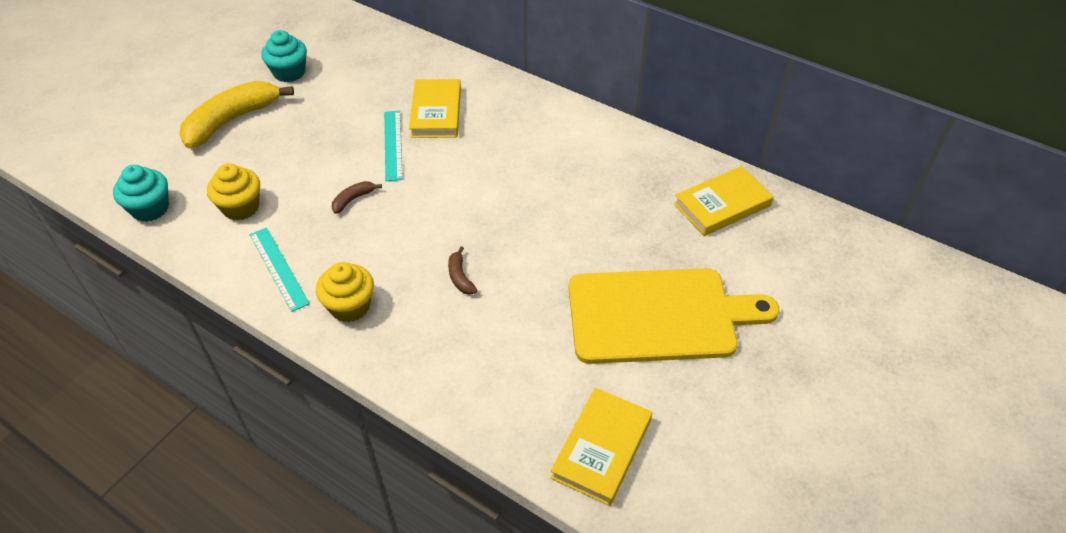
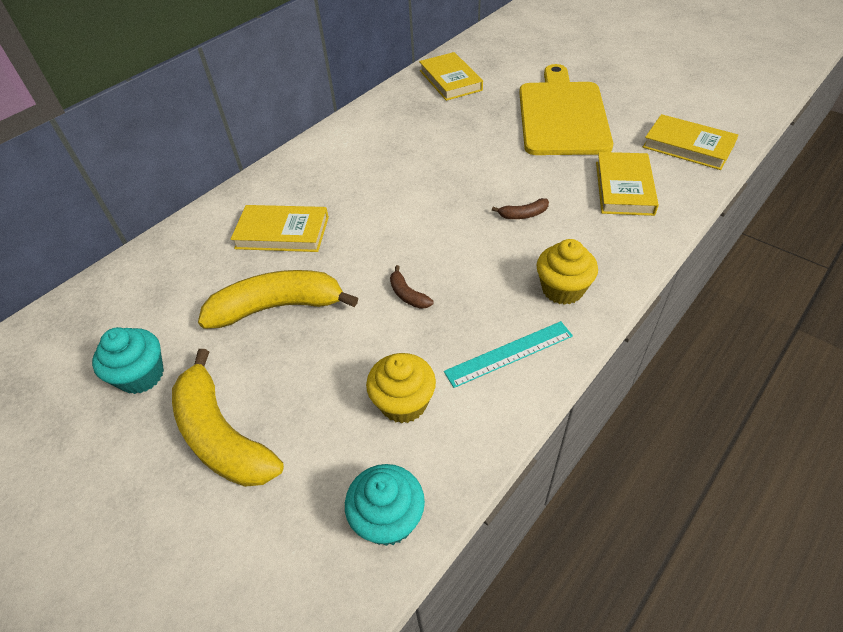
camera: 80 degrees left, 0 degrees up
(347, 125) = (278, 307): none -> yellow banana
(393, 145) = (325, 265): turquoise ruler -> none
(509, 369) = (624, 188): none -> yellow book

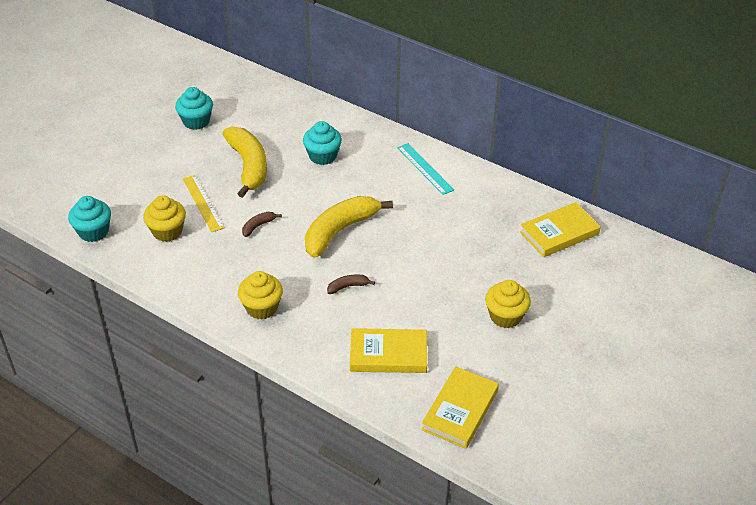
camera: 80 degrees right, 5 degrees down
(222, 435) = (152, 161): yellow banana -> yellow banana (340, 231)
(282, 232) = (323, 156): yellow book -> turquoise cupcake
(346, 359) = (203, 203): none -> yellow ruler
(509, 353) = (202, 278): turquoise ruler -> turquoise ruler (425, 168)
(523, 214) = (348, 286): brown banana -> brown banana turned 90 degrees clockwise
(562, 115) = (505, 316): yellow cutting board -> yellow cupcake

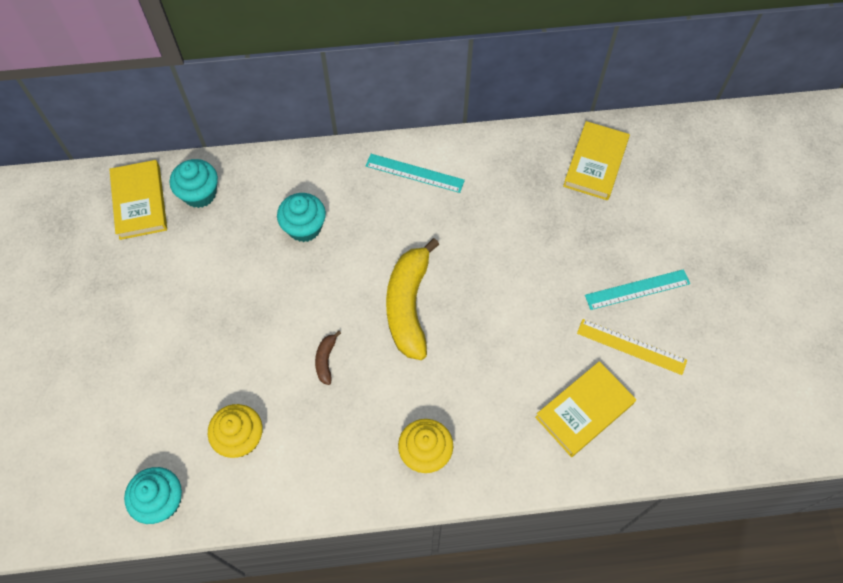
camera: 40 degrees left, 20 degrees up
(196, 121) = (127, 277): turquoise cupcake -> turquoise cupcake (200, 194)
(203, 203) = (241, 374): yellow ruler -> yellow ruler (631, 347)
(248, 166) = (242, 294): yellow banana -> none
(348, 286) = (478, 364): brown banana -> none
(460, 410) = (695, 419): yellow book -> yellow book (140, 202)
(505, 316) = (637, 289): yellow cupcake -> turquoise ruler

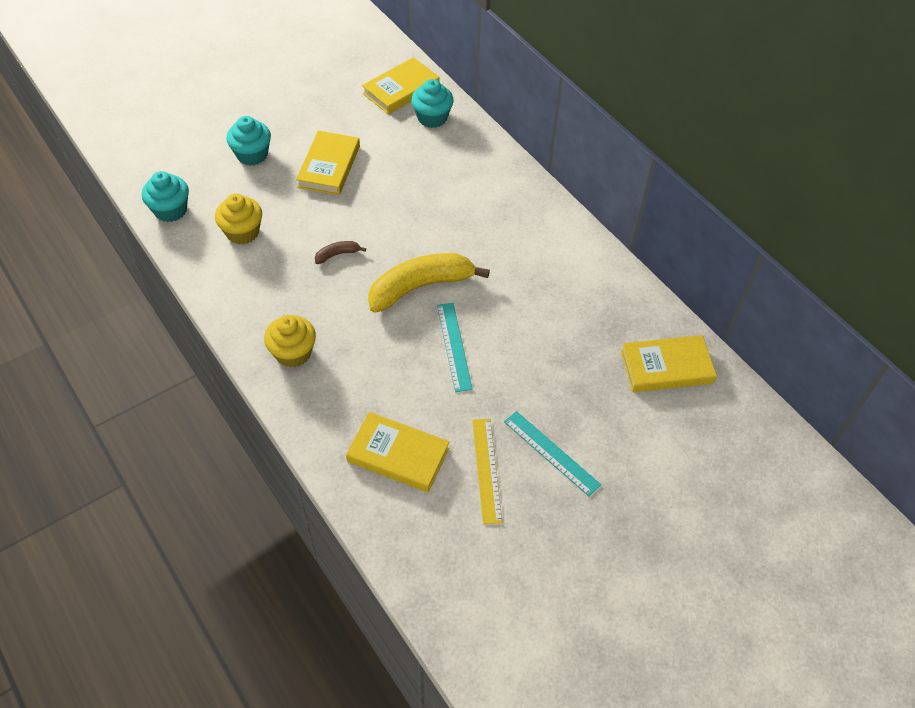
camera: 60 degrees right, 10 degrees down
(203, 316) = (329, 166): none -> yellow book
(304, 227) = (447, 191): turquoise cupcake -> turquoise cupcake (252, 155)
(414, 173) = (551, 238): turquoise ruler -> turquoise ruler (454, 346)

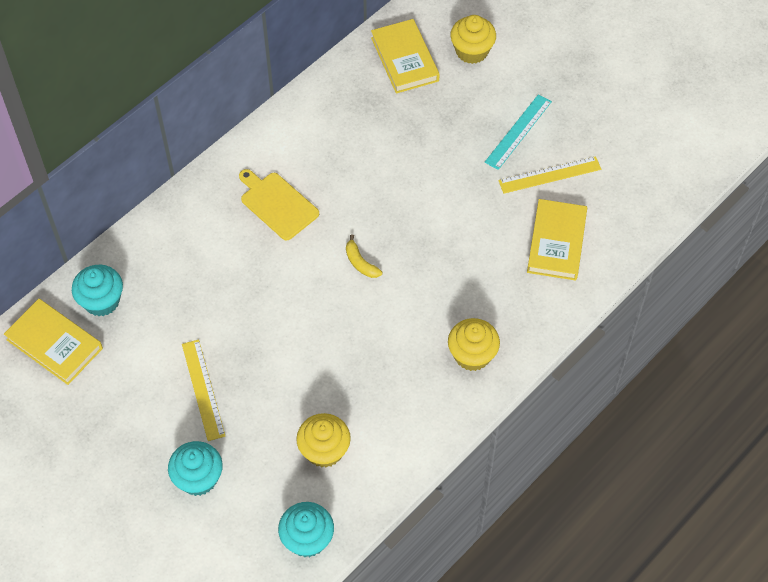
camera: 100 degrees left, 5 degrees up
(329, 166) = (203, 389): yellow book -> yellow ruler
(337, 254) = (335, 348): brown banana -> none
(420, 287) = (360, 263): yellow banana -> yellow banana, size x0.43
(454, 346) = (426, 221): turquoise ruler -> none
(501, 237) = (277, 204): none -> yellow cutting board
(672, 432) = (472, 51): none -> yellow cupcake

